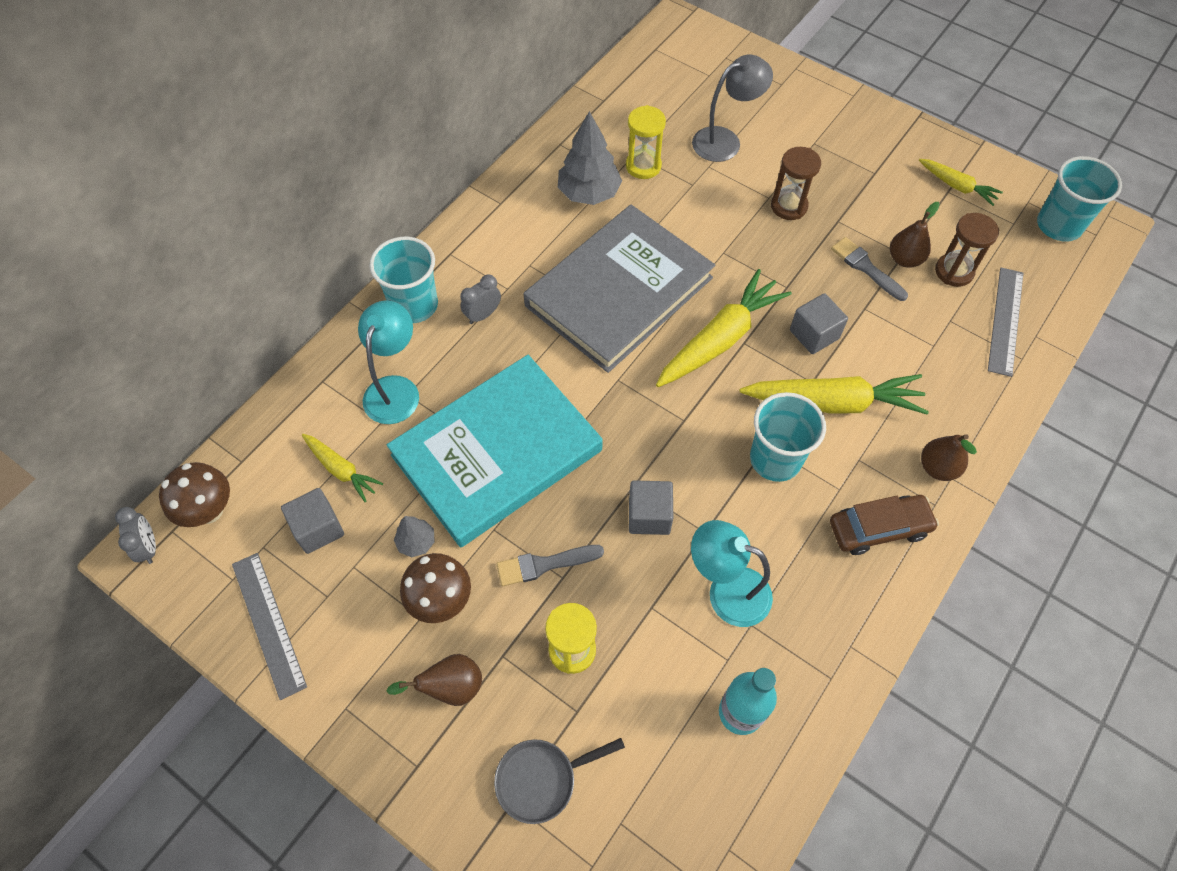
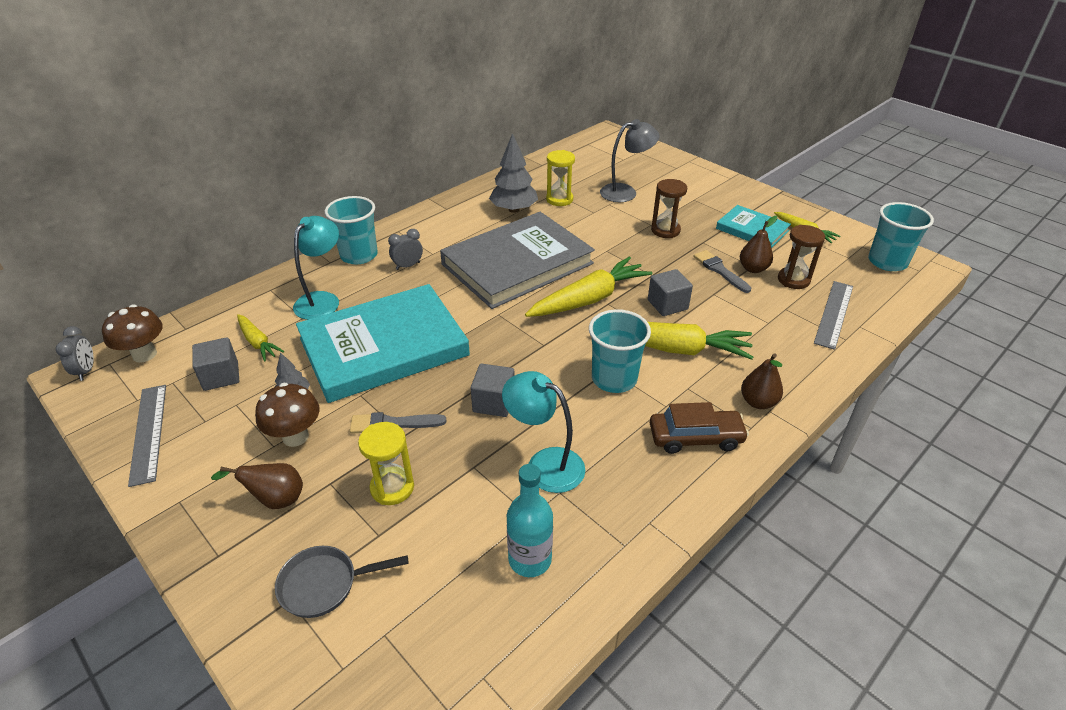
camera: 10 degrees right, 20 degrees down
(894, 190) = (752, 230): none -> turquoise book

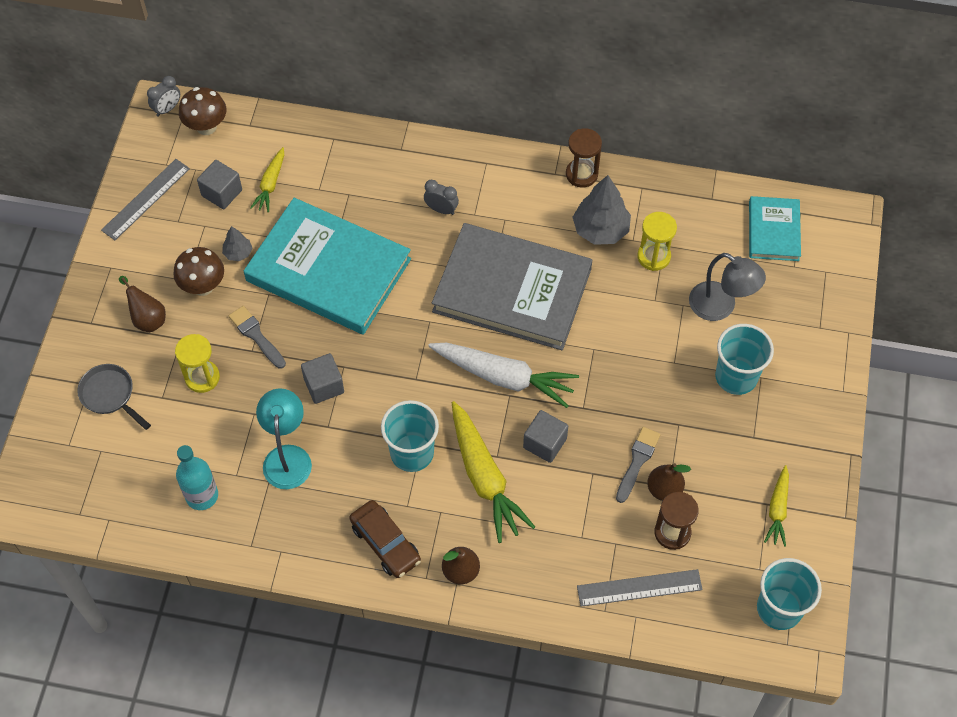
camera: 55 degrees right, 20 degrees up
(322, 300) = (349, 185): turquoise lamp -> none
(359, 255) = (426, 162): turquoise cup -> turquoise cup (736, 377)
(589, 299) = (504, 377): yellow carrot -> white carrot
(665, 230) = (673, 381): brown hourglass -> brown hourglass (581, 174)
(752, 230) = (741, 459): turquoise book -> turquoise book (773, 231)

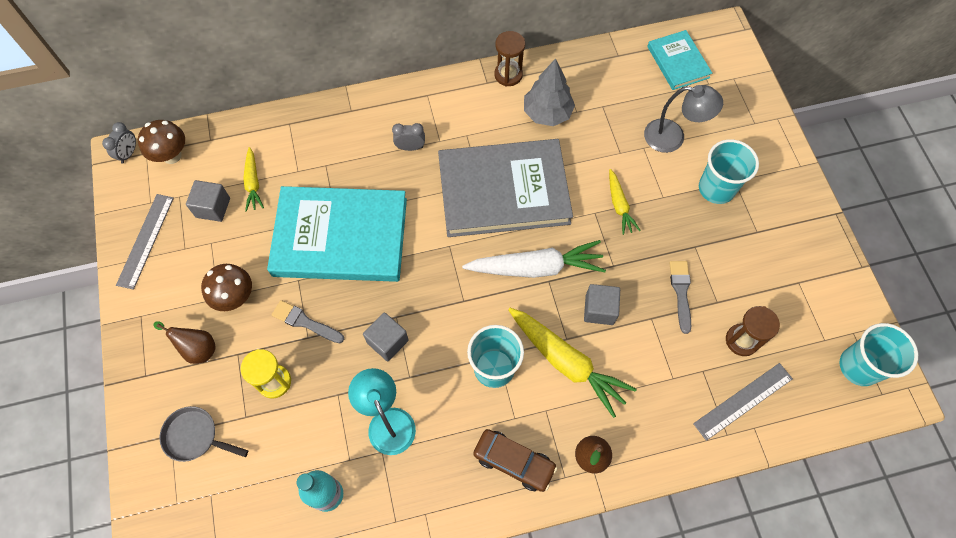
camera: 25 degrees left, 5 degrees up
(238, 253) = (253, 255): grey tree -> none
(653, 257) = (600, 118): yellow hourglass -> none
(664, 489) = (715, 306): brown pear -> none
(777, 509) = (809, 283): yellow carrot -> yellow carrot (619, 205)

